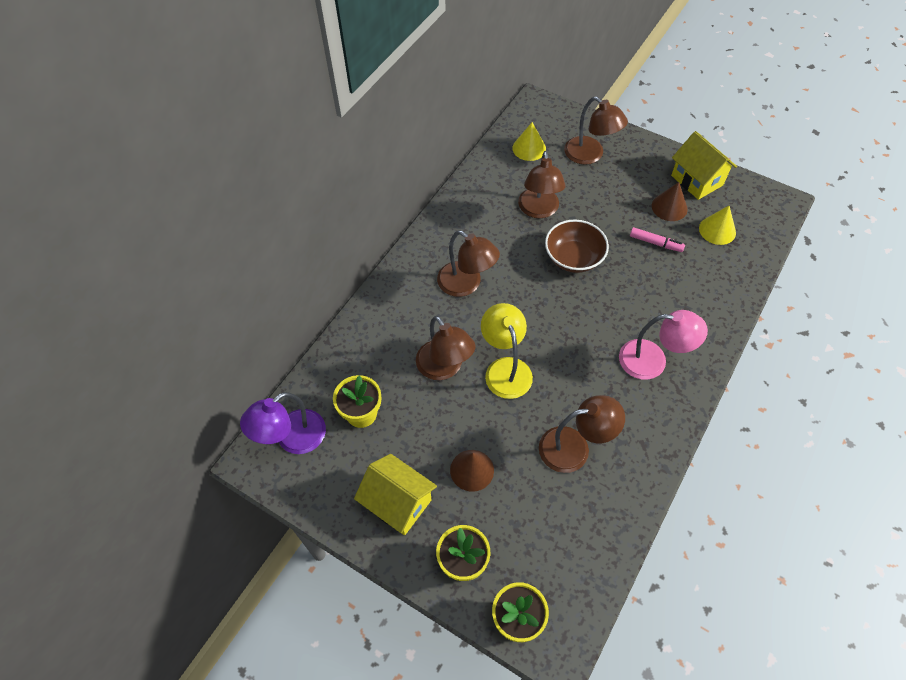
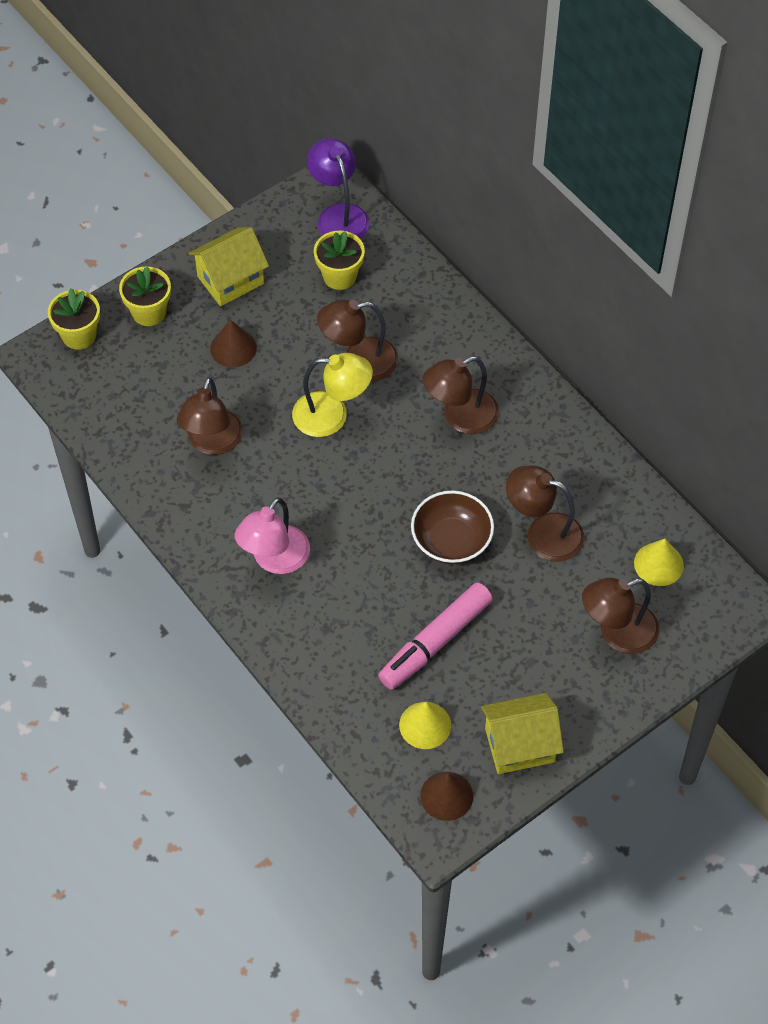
camera: 110 degrees right, 0 degrees up
(655, 243) = (435, 642): pink marker -> pink marker, size x1.91
(669, 207) = (486, 687): brown cone -> brown cone (446, 796)

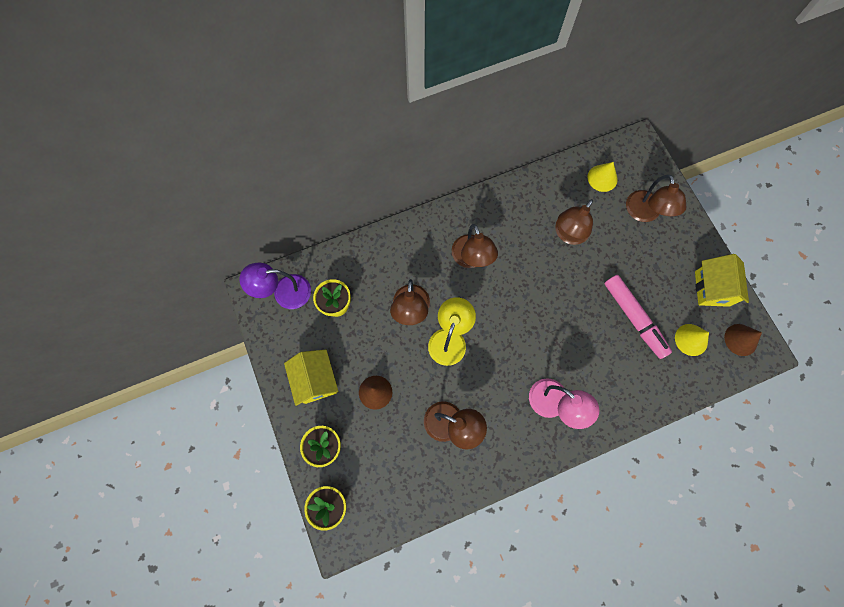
camera: 75 degrees left, 15 degrees up
(451, 541) = (563, 289): brown bowl -> none

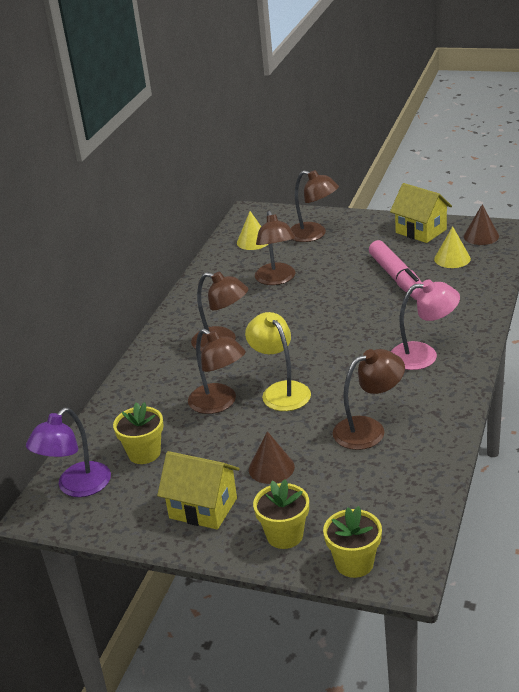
camera: 45 degrees left, 40 degrees down
(634, 318) = (397, 278): pink marker -> pink marker turned 60 degrees clockwise

